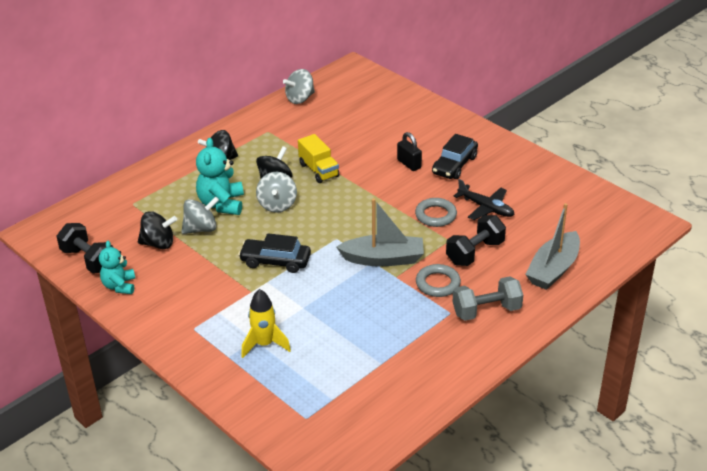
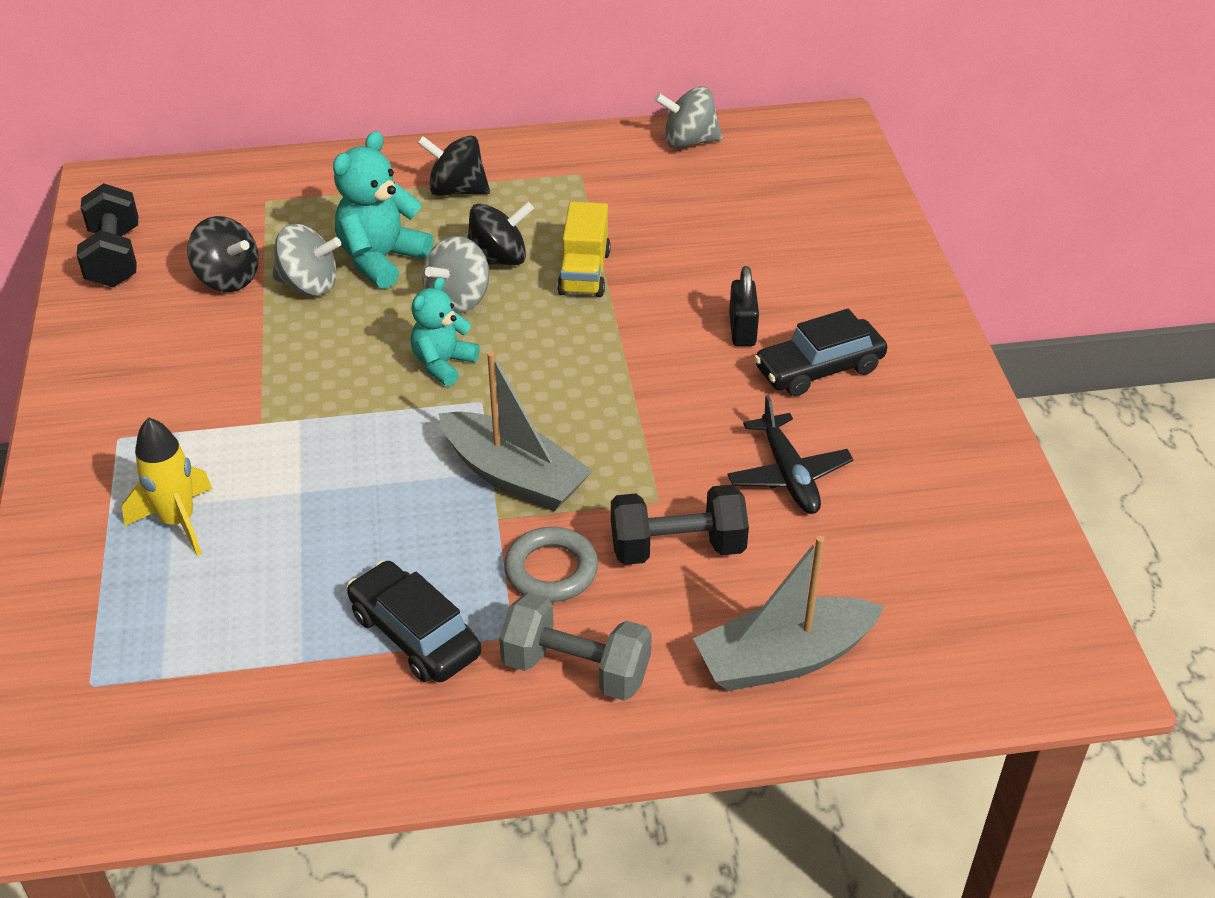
camera: 35 degrees right, 5 degrees up
(119, 286) = (105, 318): turquoise teddy bear -> turquoise teddy bear (443, 364)
(275, 261) = (350, 392): black car -> black car (415, 634)
(435, 215) = (685, 444): grey ring -> none

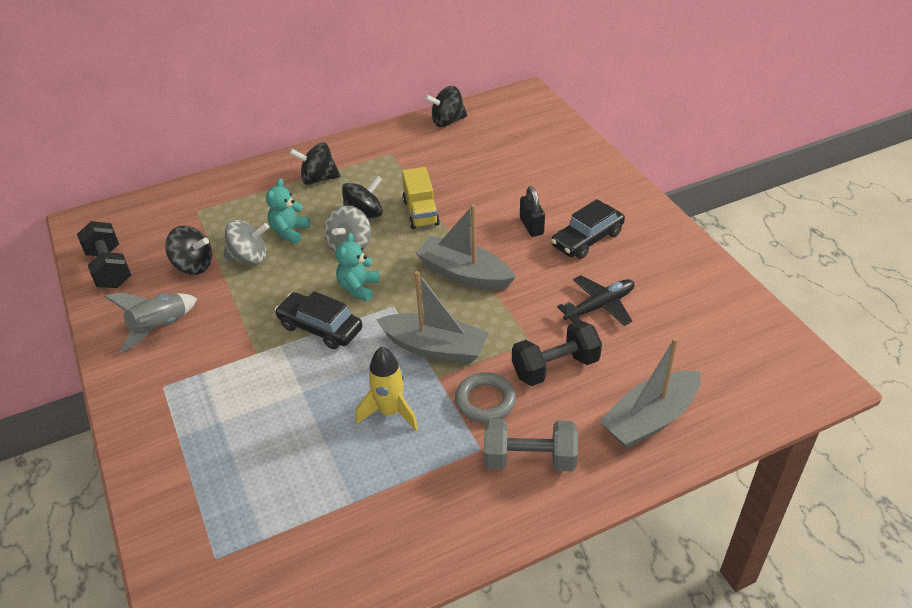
camera: 15 degrees left, 0 degrees up
(147, 355) = (160, 327): none -> grey rocket
(178, 522) = (229, 432): yellow rocket -> yellow rocket (390, 412)
(381, 260) = (289, 232): turquoise teddy bear -> turquoise teddy bear, size x0.66
(415, 634) = (418, 464): black car -> black car (320, 328)
(607, 379) = (464, 274): none -> grey boat
(688, 142) = (447, 121): grey spinning top -> black spinning top
(788, 474) = (599, 306): black plane -> black plane turned 90 degrees counterclockwise

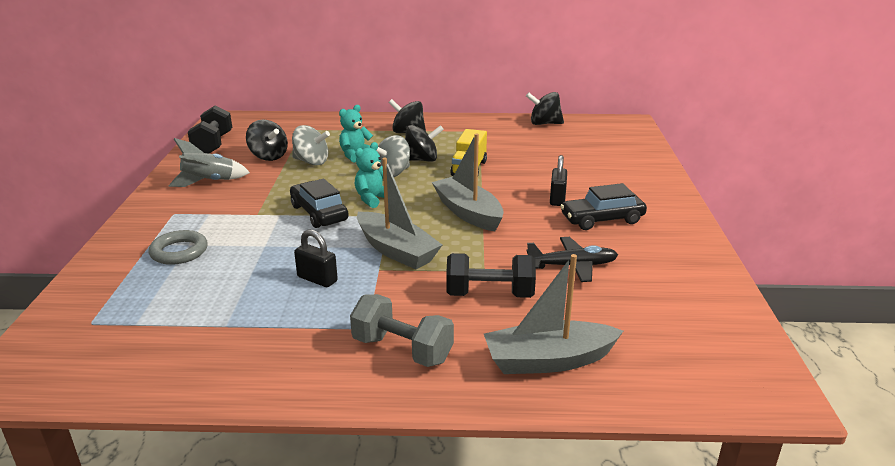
camera: 25 degrees right, 15 degrees down
(390, 412) = (317, 279): yellow rocket -> black padlock
(485, 401) = (403, 297): grey ring -> grey ring (179, 252)

